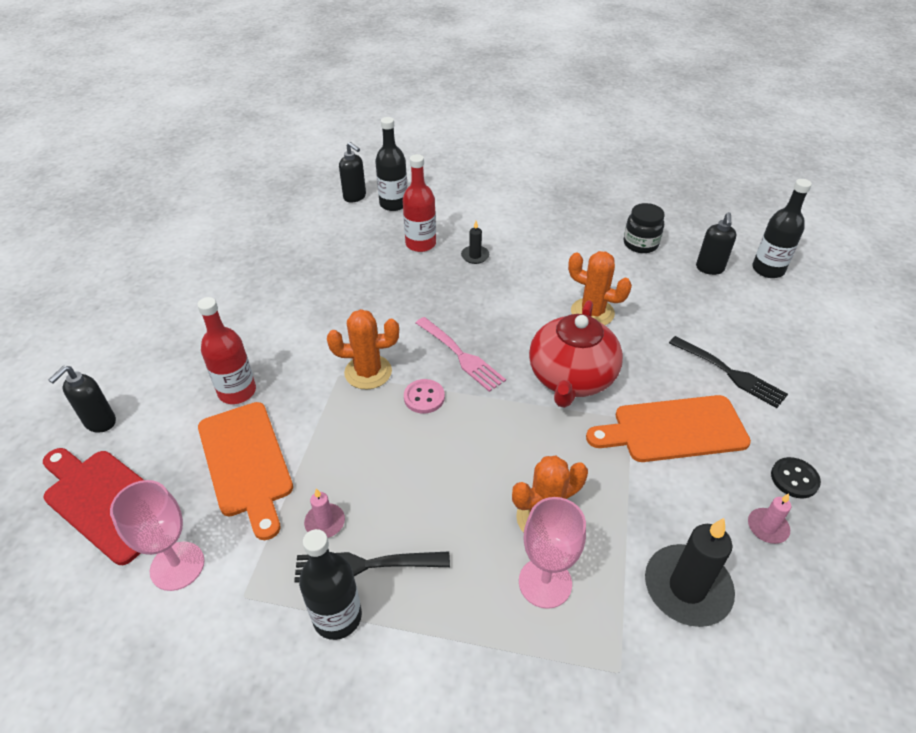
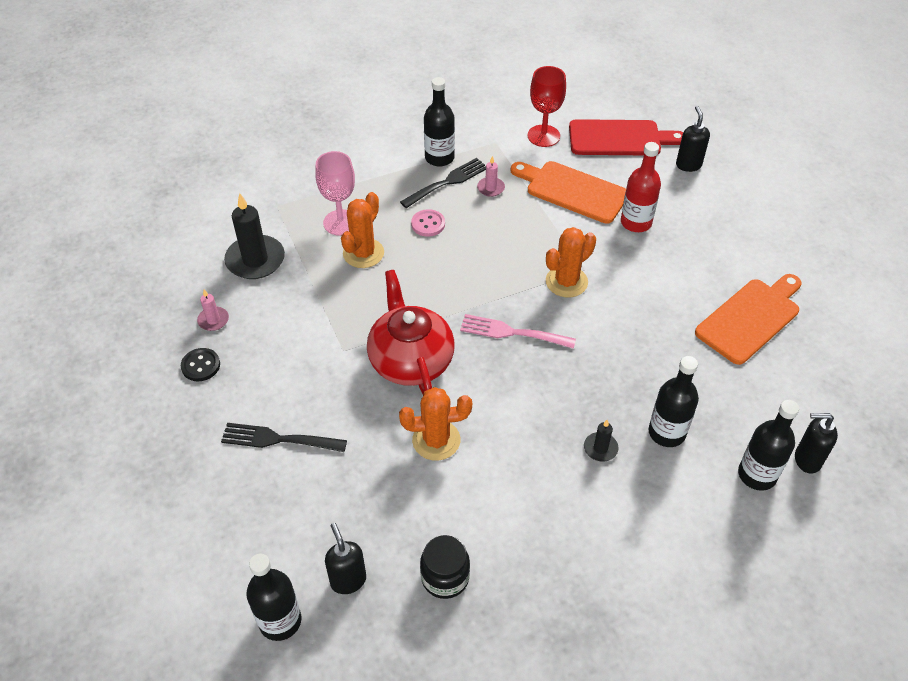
camera: 145 degrees right, 5 degrees up
(177, 566) = (543, 136): pink goblet -> red goblet
(420, 244) = (666, 432): red bottle -> black bottle
(424, 397) = (507, 285): pink button -> pink button (428, 224)
(674, 430) = (306, 358): orange cutting board -> orange cutting board (750, 318)

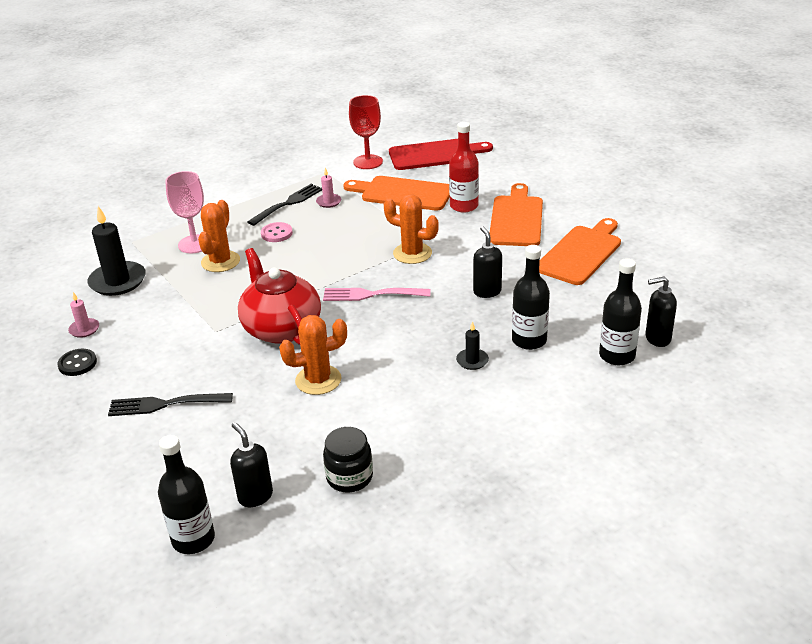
camera: 10 degrees left, 15 degrees down
(439, 158) = (277, 188): black bottle -> none
(566, 282) = (412, 253): orange cactus -> orange cactus turned 75 degrees clockwise
(688, 165) = (499, 163): black soap dispenser -> black soap dispenser (487, 291)
(690, 253) = (516, 219): none -> orange cutting board

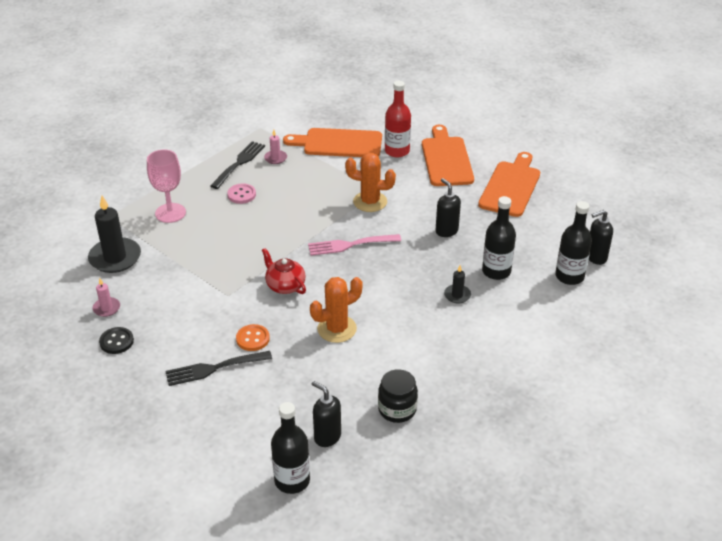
camera: 15 degrees left, 5 degrees up
(220, 262) = (202, 228): orange cactus -> none
(221, 379) = (252, 339): none -> orange button
(281, 328) = (285, 285): red teapot -> red teapot, size x0.56
(368, 162) = (294, 114): red goblet -> none
(435, 154) = (352, 101): red cutting board -> none

